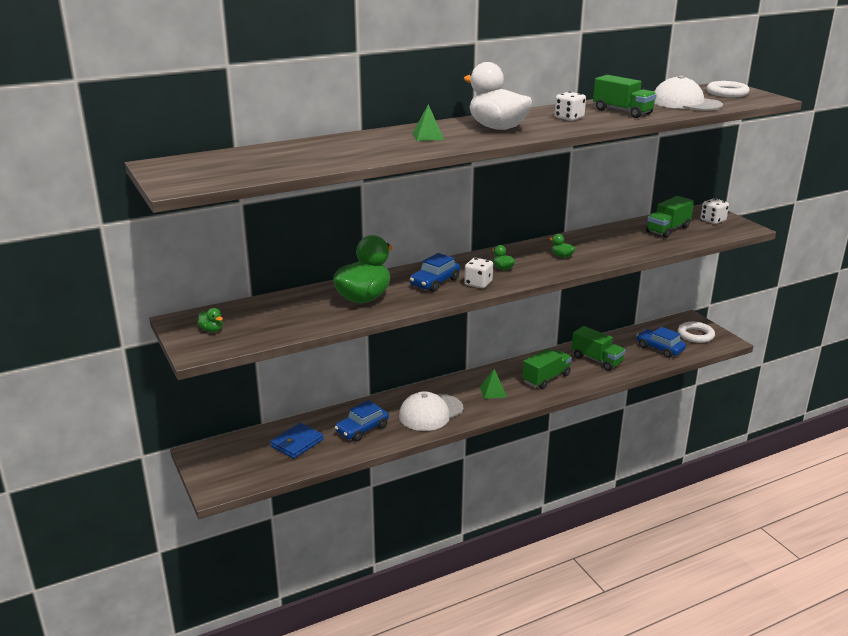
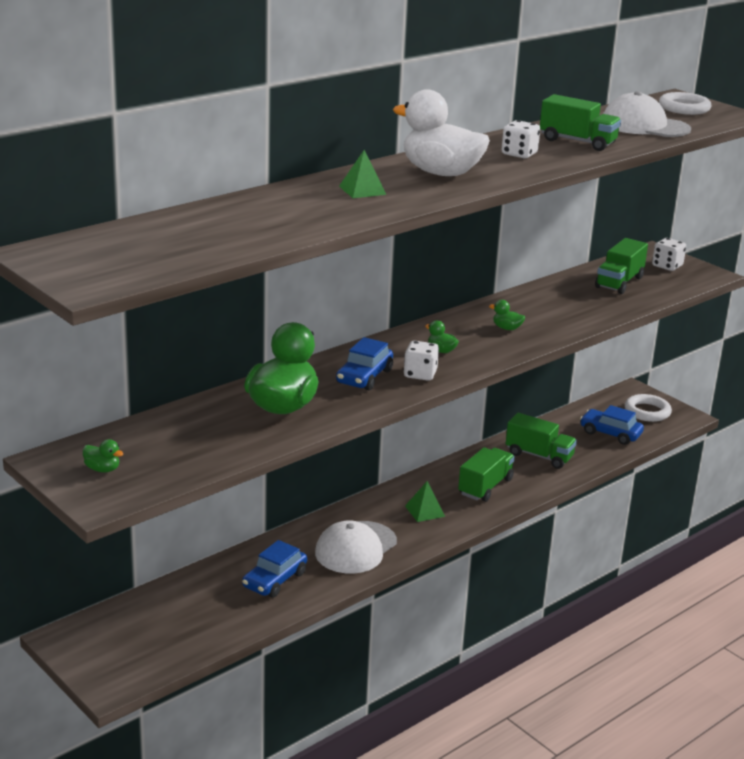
camera: 15 degrees left, 0 degrees up
(297, 443) = (195, 609): blue wallet -> none

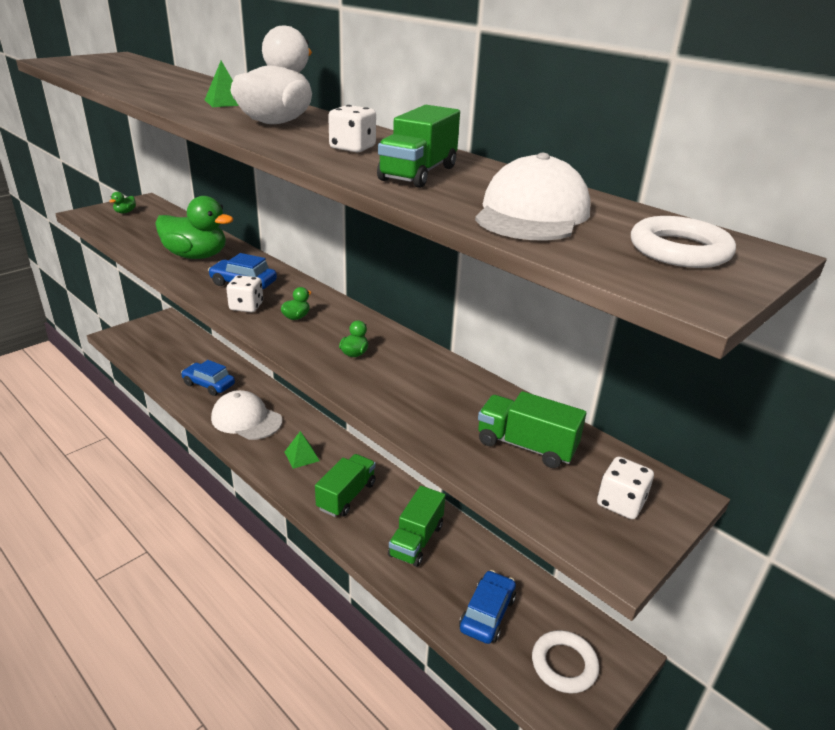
camera: 85 degrees right, 5 degrees up
(485, 487) = (346, 496): green truck -> green truck turned 90 degrees counterclockwise

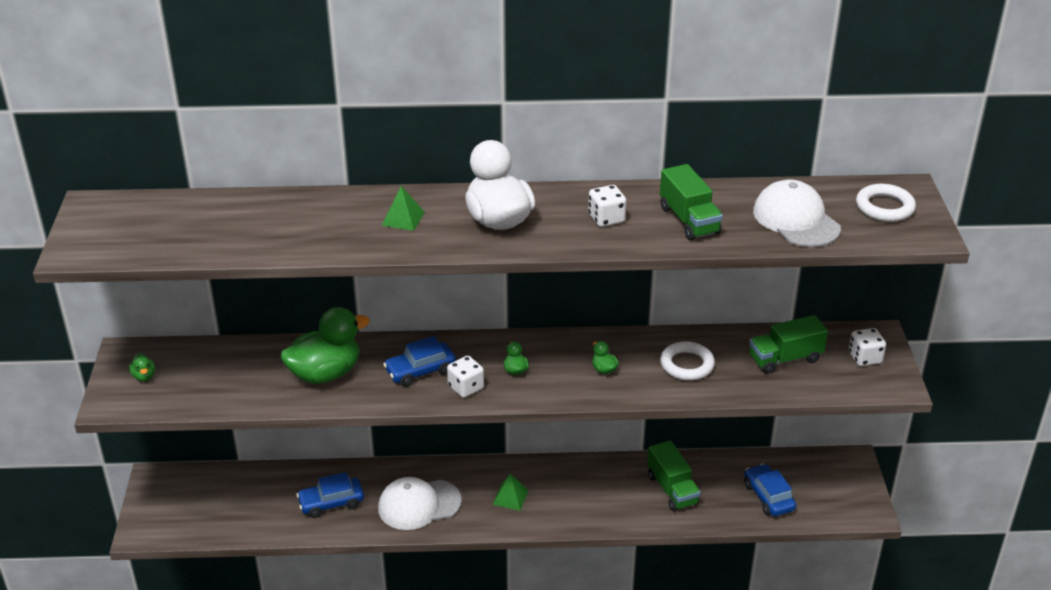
camera: 45 degrees left, 5 degrees up
(346, 496) = (587, 498): green truck -> none
(564, 664) = (836, 490): white ring -> white ring (687, 365)

